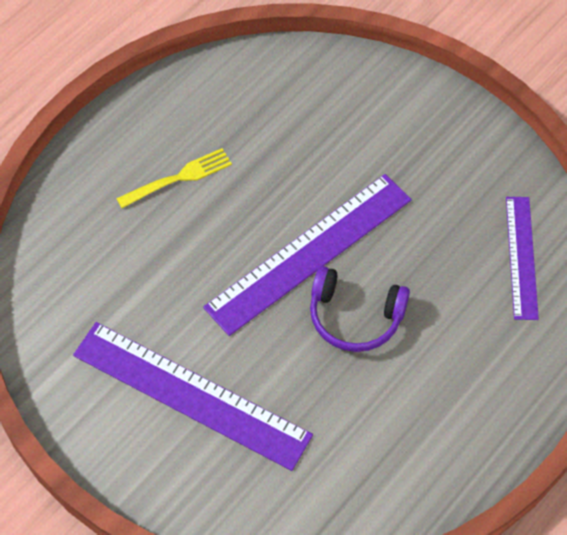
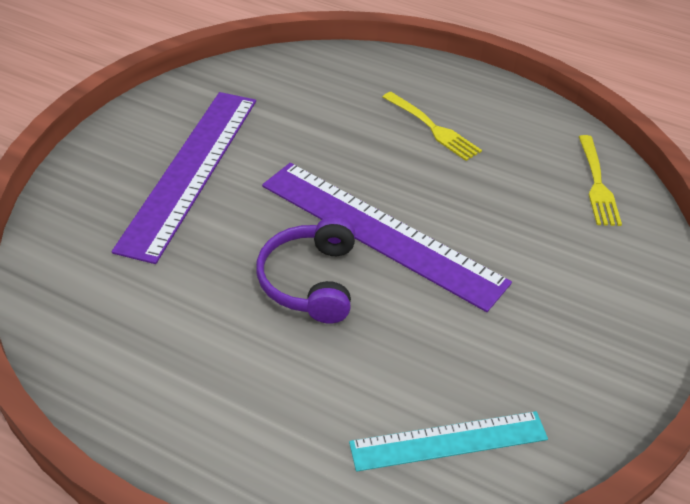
camera: 75 degrees right, 15 degrees down
(283, 77) = (597, 183): none -> yellow fork
(521, 257) = (449, 441): purple ruler -> turquoise ruler

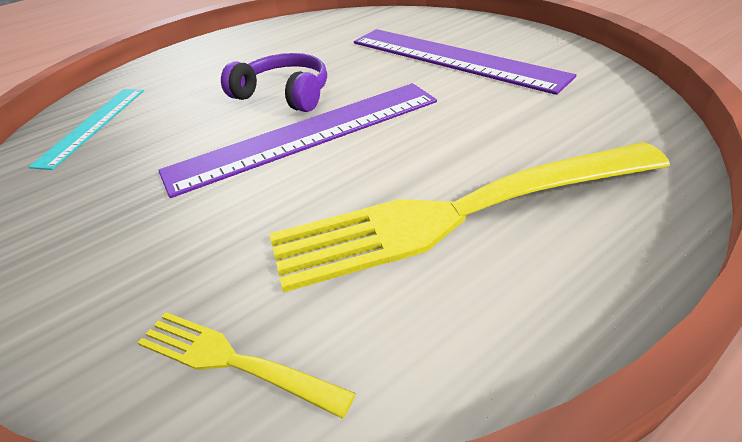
camera: 120 degrees right, 5 degrees down
(432, 128) = (462, 212): yellow fork -> yellow fork, size x2.21

